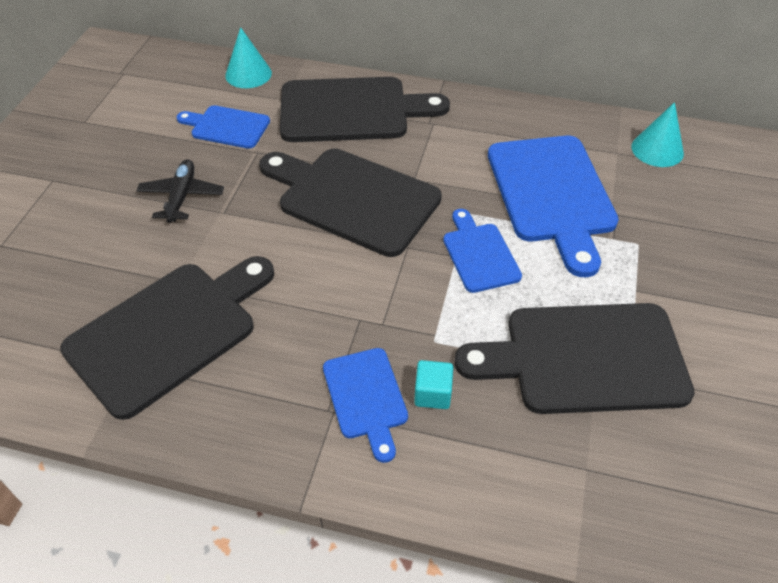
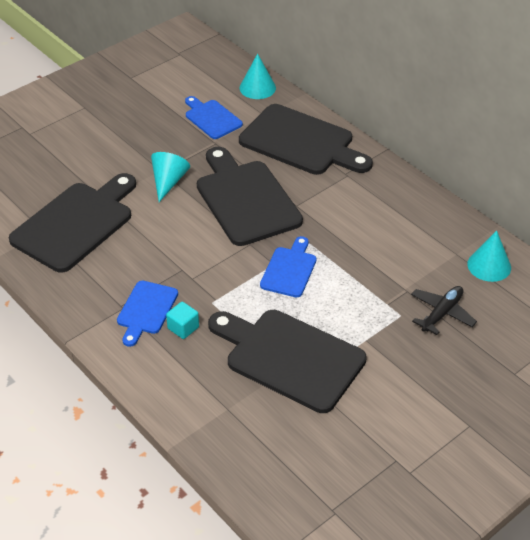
camera: 35 degrees right, 5 degrees down
(169, 332) = (76, 224): black cutting board -> black cutting board turned 45 degrees counterclockwise
(182, 196) = (147, 150): black plane -> black plane (442, 313)
(243, 221) = (168, 182): none -> turquoise cone
(552, 194) = (377, 258): blue cutting board -> none

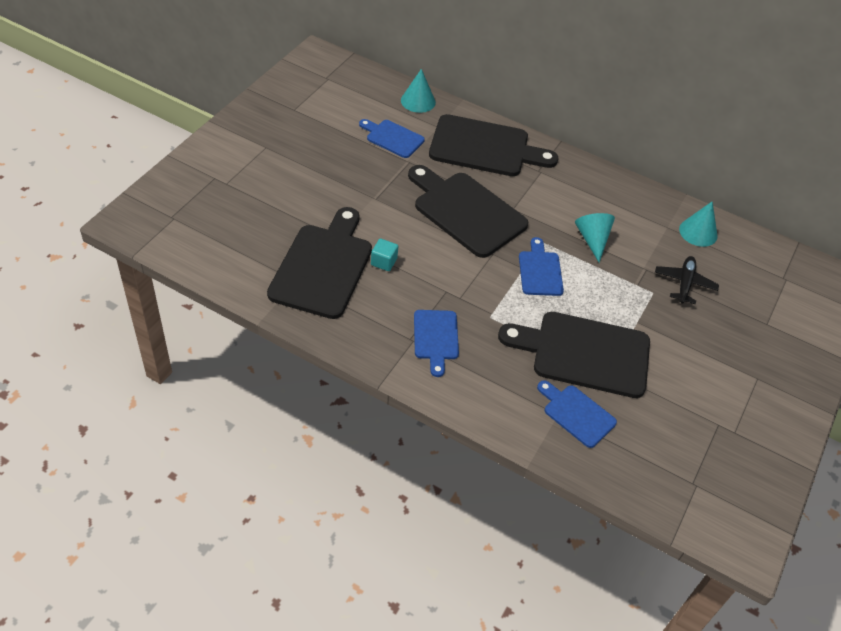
camera: 25 degrees left, 5 degrees up
(168, 182) = (387, 207): turquoise cone -> turquoise cone (592, 240)
(183, 328) = (478, 347): turquoise cube -> turquoise cube (384, 262)
(247, 413) = (576, 414): none -> blue cutting board

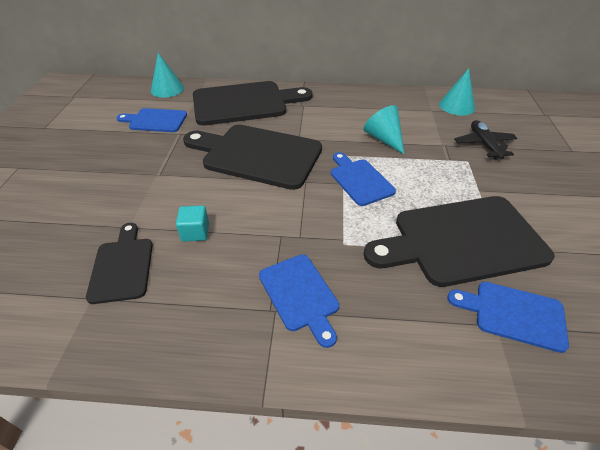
camera: 20 degrees left, 5 degrees down
(323, 266) = (122, 266): black cutting board -> black cutting board, size x0.54

